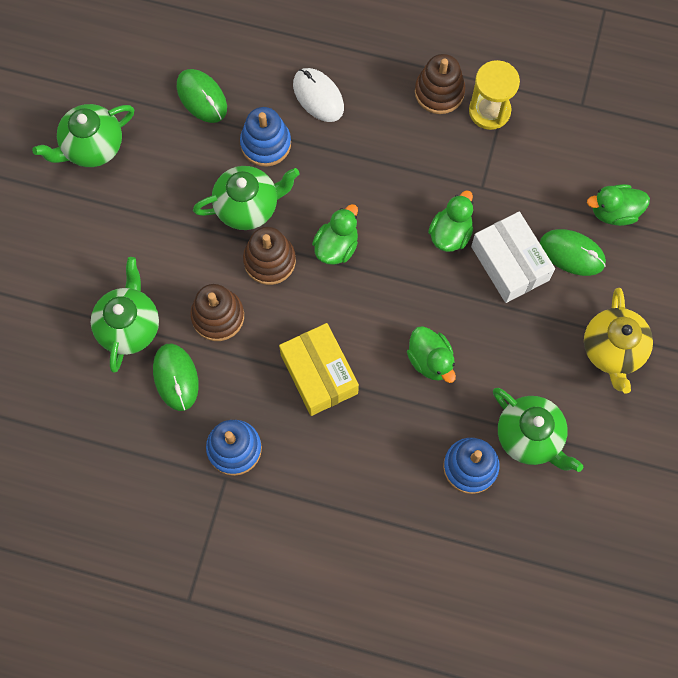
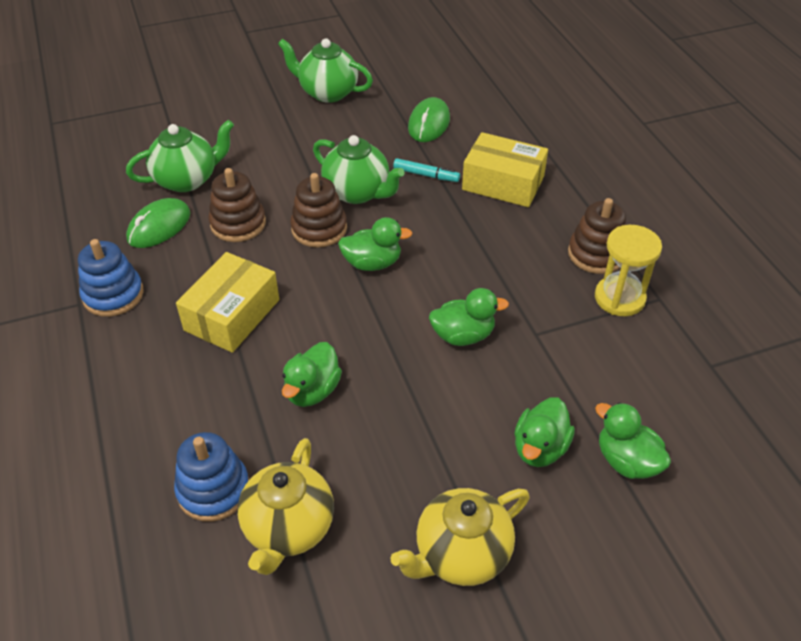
camera: 55 degrees right, 25 degrees down
(266, 144) = (426, 175): blue stacking toy -> turquoise marker
(318, 96) = (503, 183): white mouse -> yellow box
(509, 263) = (476, 399): white box -> none
(530, 437) = (288, 528): green teapot -> yellow teapot
(572, 253) = (540, 448): green mouse -> green duck

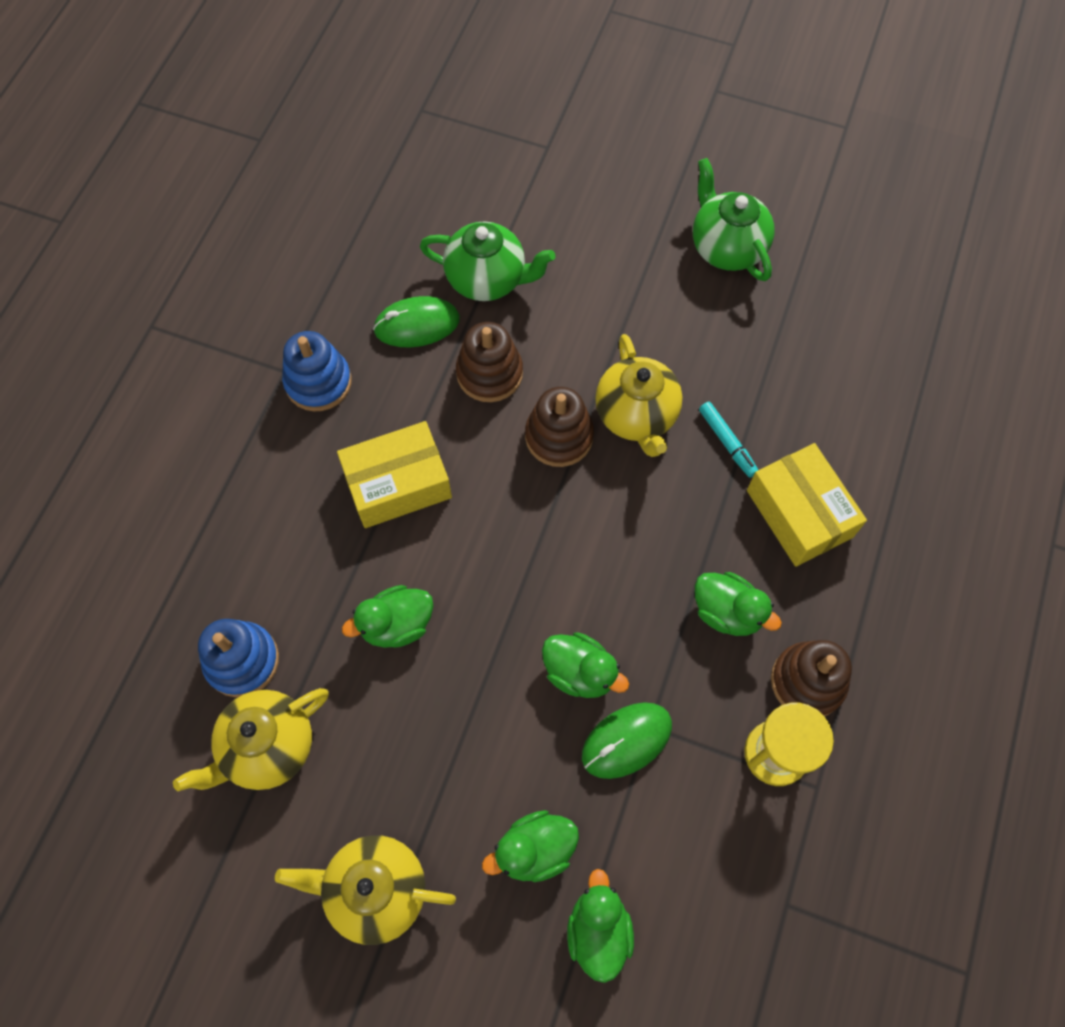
camera: 40 degrees right, 20 degrees up
(358, 192) = (636, 416): green teapot -> yellow teapot
(372, 263) = (572, 519): green duck -> green duck (727, 612)
(429, 123) = (796, 370): green mouse -> green mouse (626, 740)

